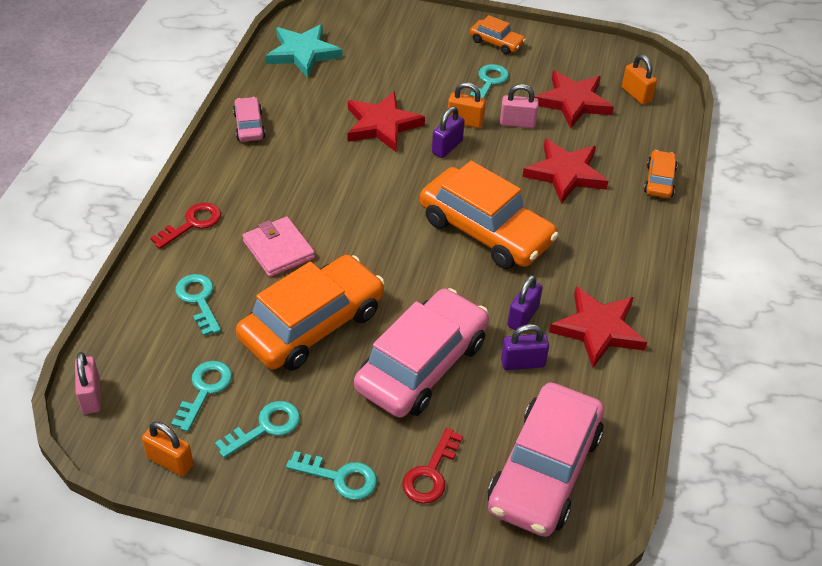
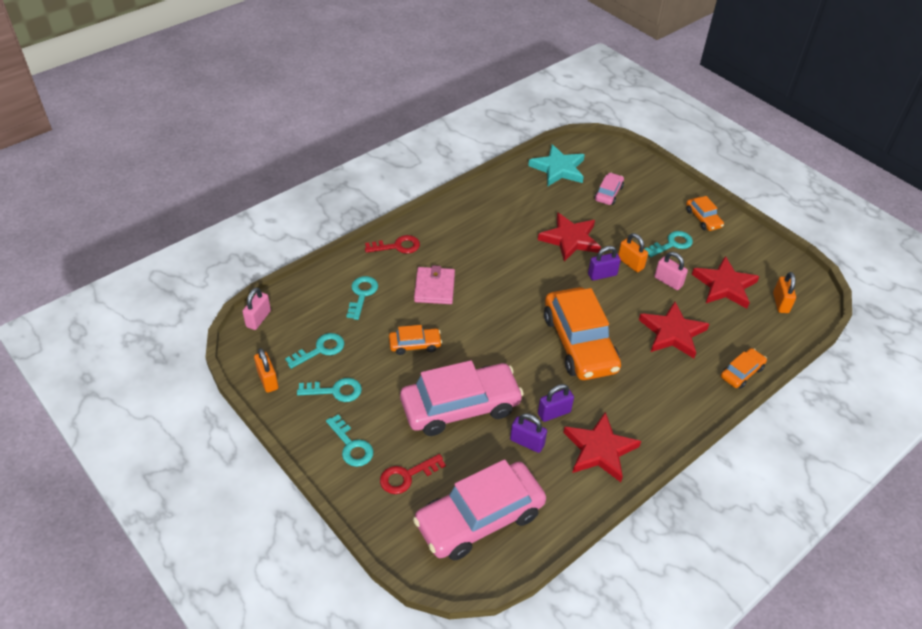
camera: 35 degrees right, 0 degrees up
(249, 126) = (483, 201): pink car -> pink car (608, 193)
(312, 325) = (415, 345): orange car -> orange car, size x0.47

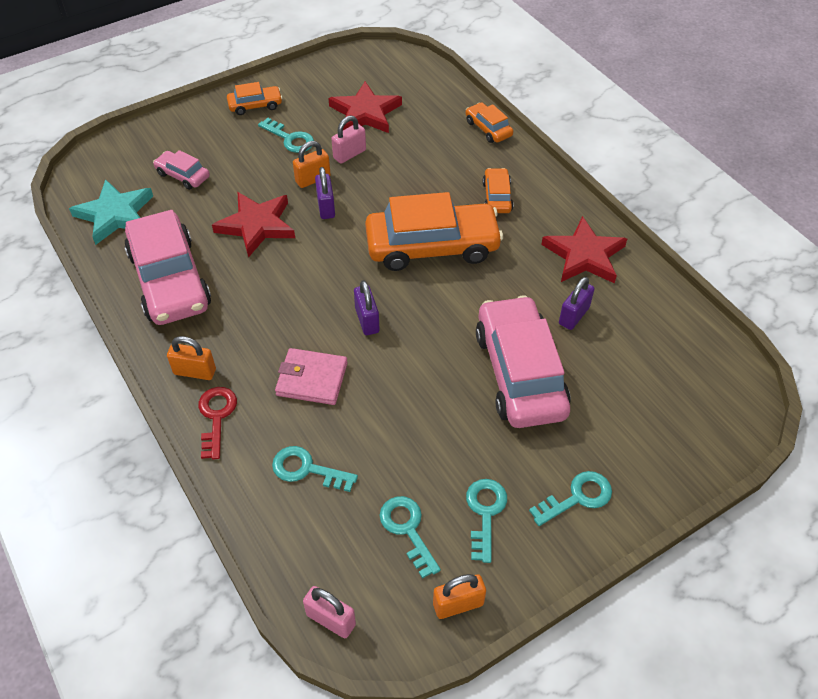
camera: 80 degrees left, 5 degrees up
(407, 476) = (623, 438): red key -> none
(415, 345) = (413, 411): orange car -> orange car (497, 197)
(479, 518) = (676, 373): pink car -> pink car (169, 280)
(554, 413) = (533, 285): purple padlock -> purple padlock (367, 320)
(672, 244) = (290, 139): turquoise key -> turquoise key turned 150 degrees clockwise
(672, 333) = (428, 167): red star -> none
(780, 303) = (398, 80): orange padlock -> orange padlock (195, 372)

